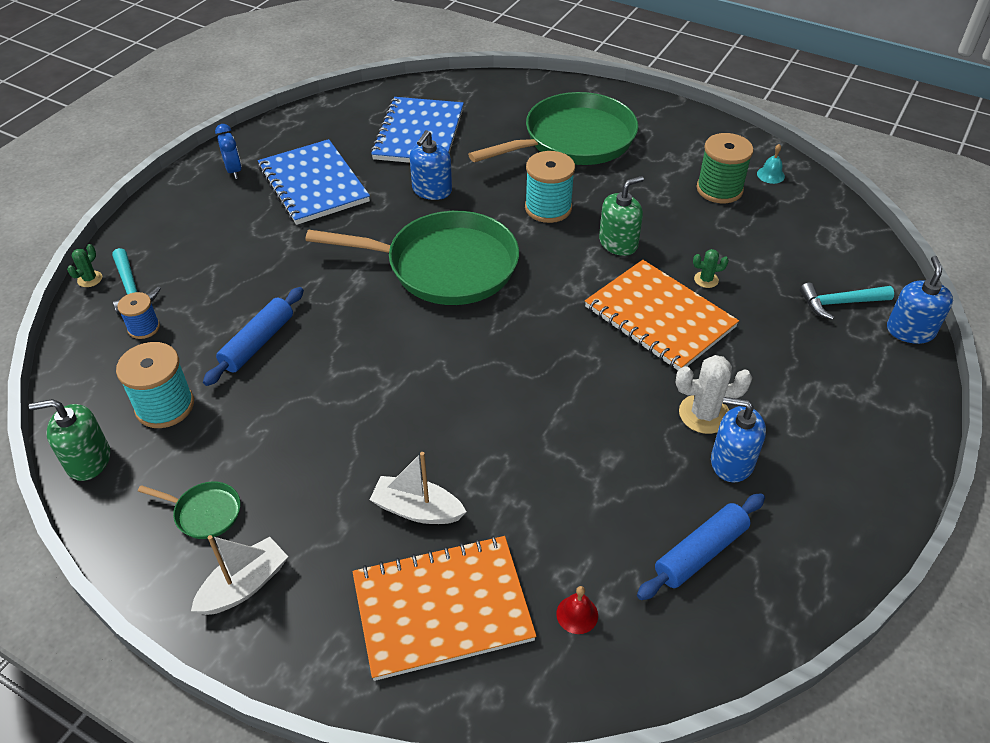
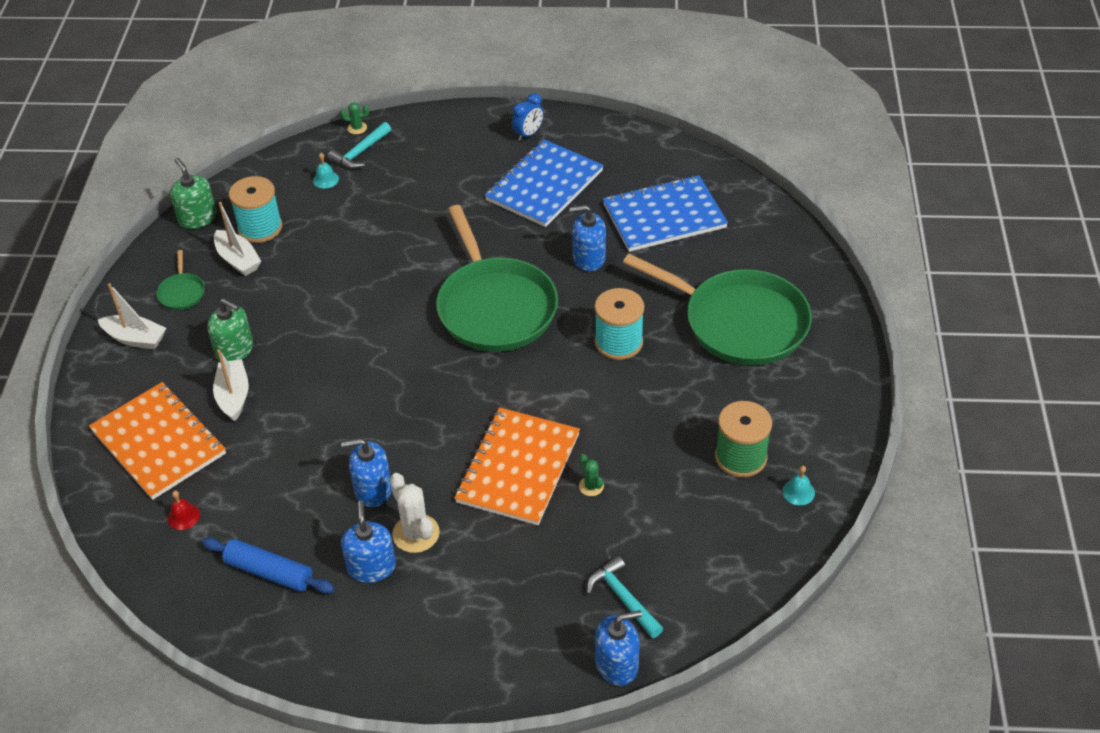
camera: 65 degrees right, 0 degrees up
(144, 328) = (325, 179): blue spool -> turquoise bell
(199, 442) = (238, 260): none -> white boat
(258, 343) = (344, 243): blue rolling pin -> none
(618, 243) = (602, 407): green soap dispenser -> green soap dispenser (235, 350)
(629, 429) = (373, 489): none -> blue soap dispenser

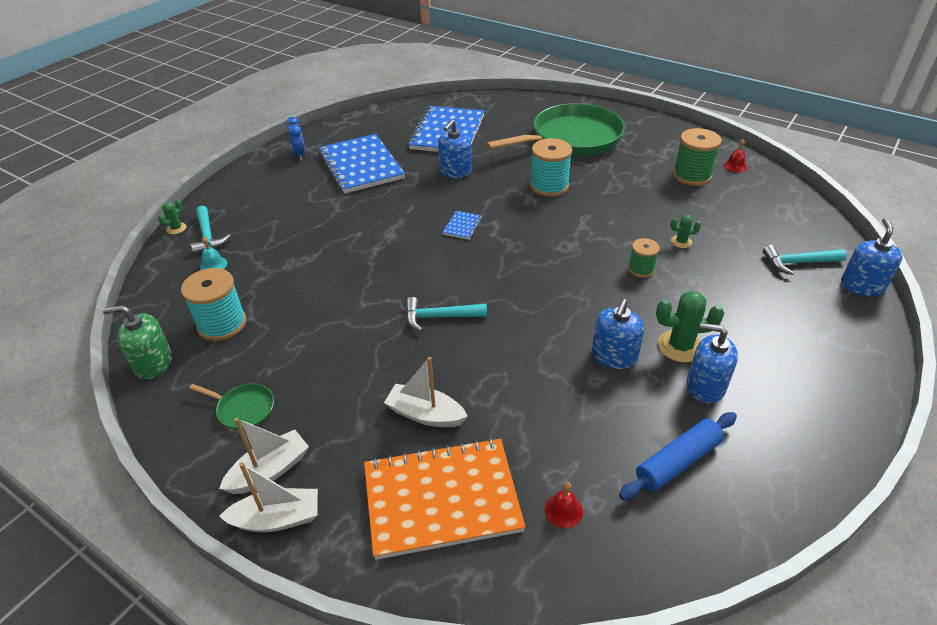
camera: 60 degrees left, 5 degrees down
(235, 350) = (364, 394): green soap dispenser -> none
(238, 260) = (246, 352): white boat -> white boat (277, 519)
(351, 352) = (439, 317): none -> turquoise hammer
(416, 533) = (680, 346): white cactus -> green cactus
(495, 307) = (462, 226): green pan -> blue notebook
(518, 468) = (641, 269): orange notebook -> green spool
(798, 492) = (735, 166): turquoise bell -> red bell

